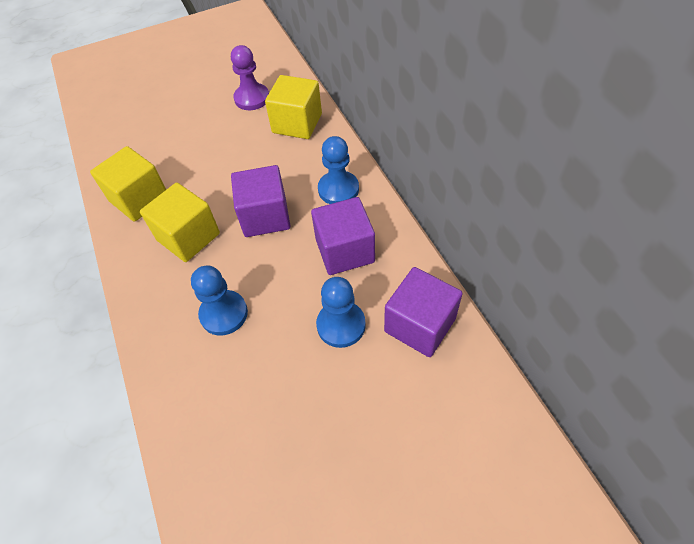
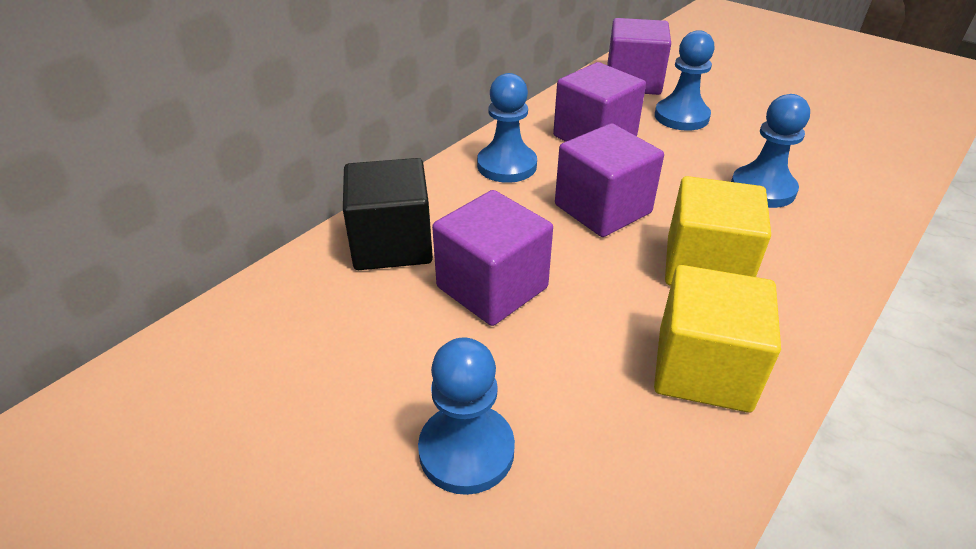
camera: 120 degrees left, 15 degrees down
(169, 117) = (466, 451): none -> blue pawn
(240, 149) = (492, 287): none -> purple cube
(252, 98) = (343, 330): purple pawn -> none
(297, 123) = (392, 244): yellow cube -> black cube

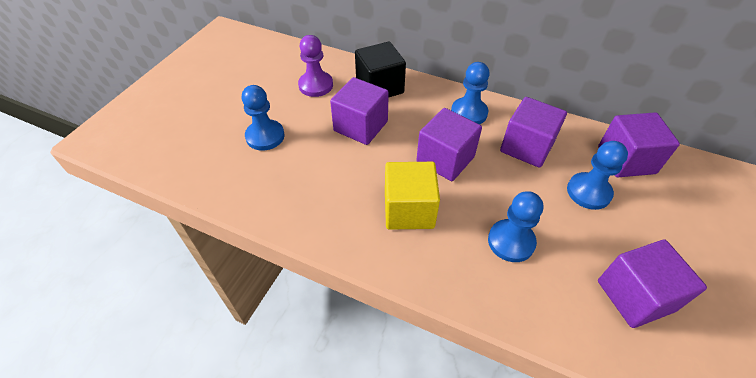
camera: 75 degrees right, 10 degrees up
(330, 335) = (316, 85): none -> purple pawn
(703, 369) = (326, 210): yellow cube -> none
(829, 131) = (635, 296): none -> purple cube

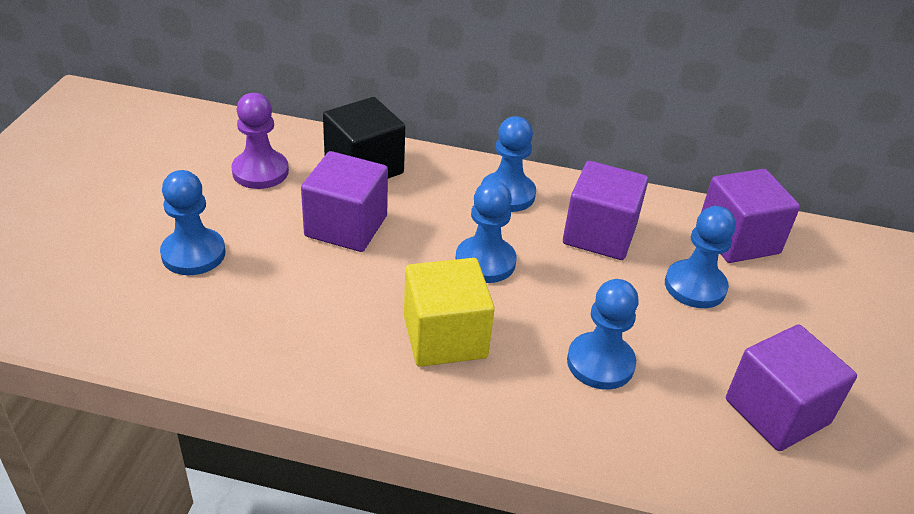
camera: 15 degrees left, 10 degrees down
(445, 159) = (485, 262): purple cube -> blue pawn

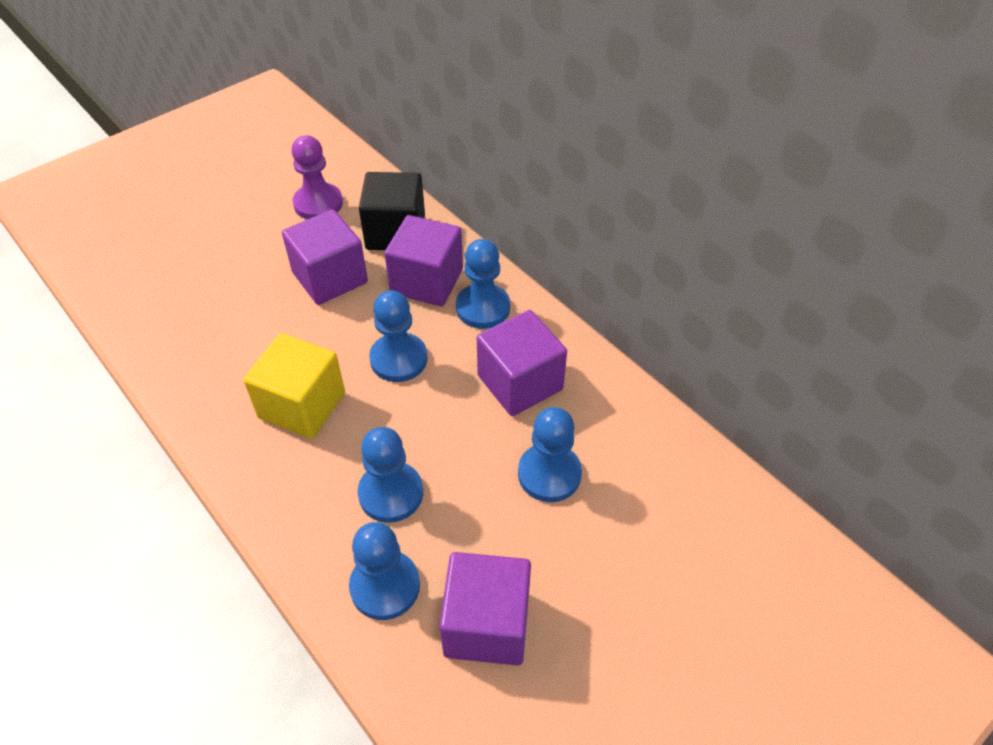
camera: 40 degrees right, 10 degrees up
(193, 254) = (210, 251): blue pawn -> blue pawn (385, 586)
(738, 239) = (645, 453): purple cube -> purple cube (427, 281)

